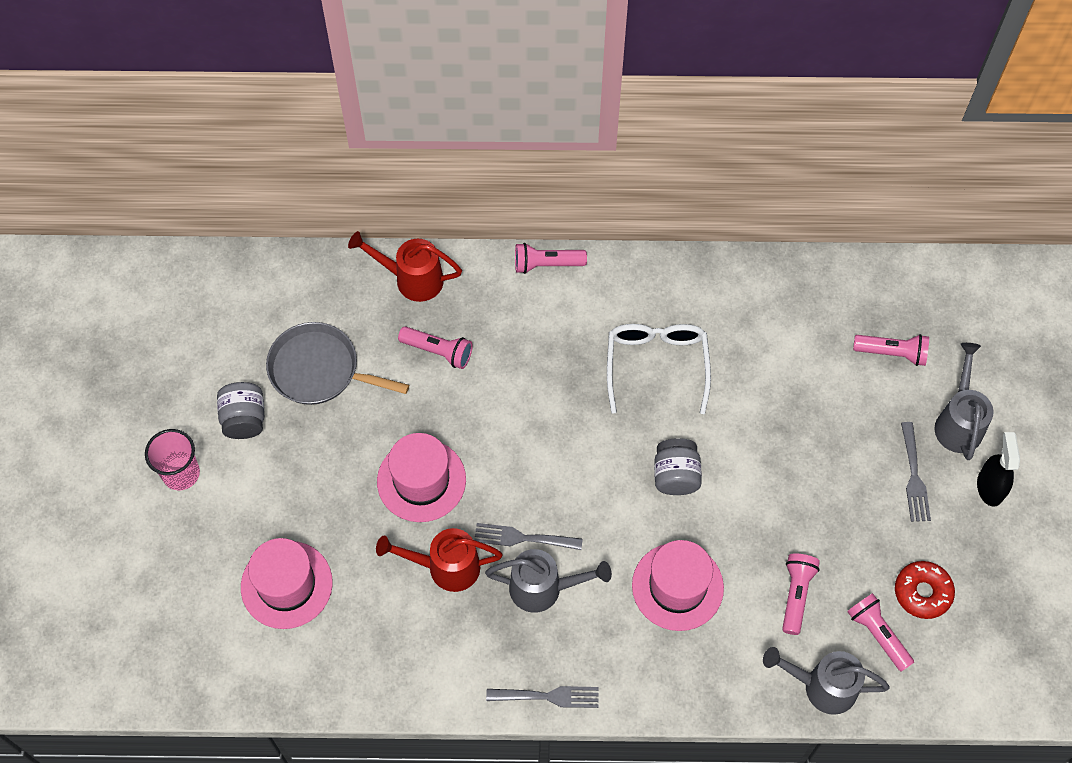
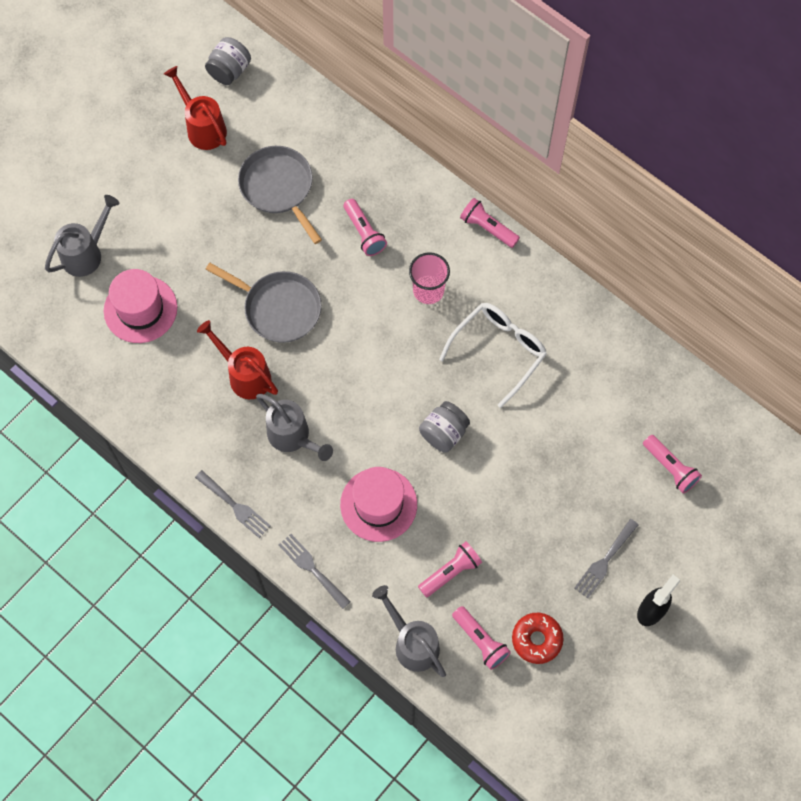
camera: 40 degrees right, 5 degrees up
(181, 473) = (138, 190): pink cup -> pink cup (428, 290)
(244, 419) = (205, 185): grey jar -> grey jar (229, 71)
(412, 279) = (390, 172): red watering can -> red watering can (203, 127)
(421, 480) = (279, 308): pink hat -> grey pan
(522, 538) = (309, 395): grey fork -> grey fork (312, 568)
(877, 634) = (480, 641): pink flashlight -> pink flashlight turned 135 degrees clockwise
(958, 422) = (672, 550): grey watering can -> grey watering can (86, 253)

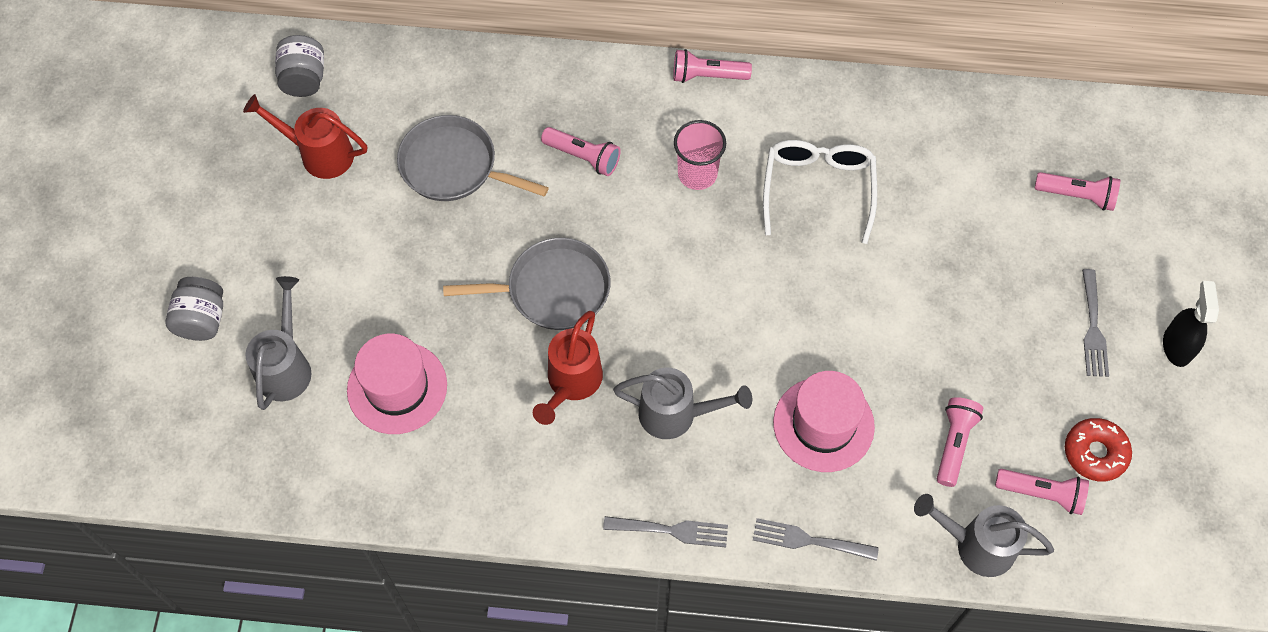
camera: 35 degrees left, 5 degrees down
(245, 375) = (571, 383): red watering can -> red watering can turned 75 degrees counterclockwise
(444, 433) = (830, 306): grey jar -> grey jar (202, 319)

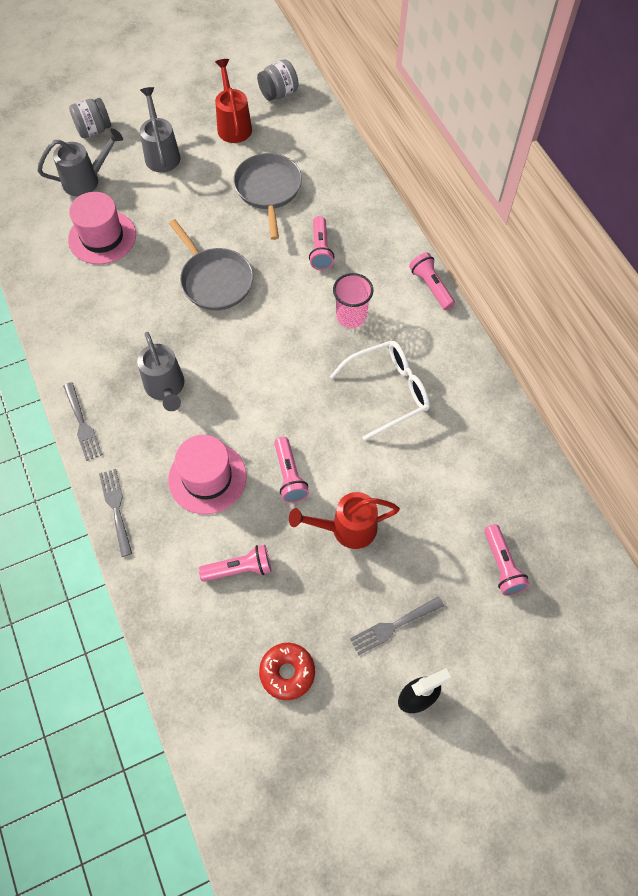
camera: 60 degrees right, 0 degrees up
(571, 383) = (155, 321): red watering can -> red watering can (347, 528)
(976, 545) = (167, 619): grey watering can -> grey watering can (161, 154)
(1042, 494) = (232, 648): pink flashlight -> pink flashlight (289, 475)

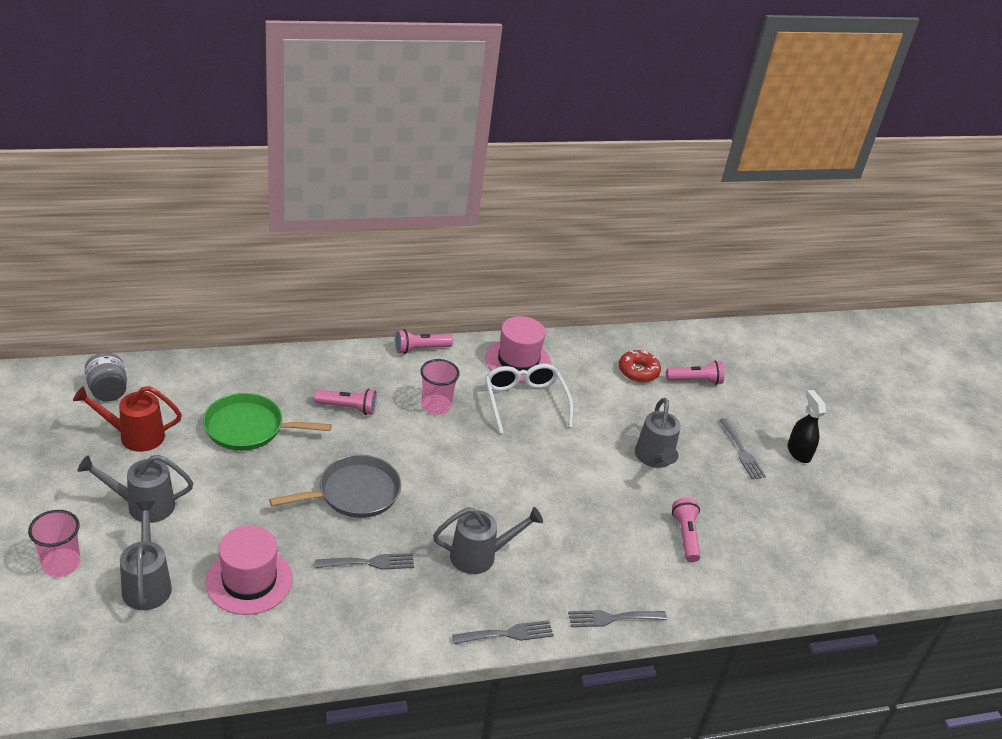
camera: 85 degrees left, 25 degrees down
(94, 130) = (61, 564): grey jar -> pink cup
(138, 309) = (370, 562): none -> grey fork
(207, 478) = (590, 541): pink hat -> pink hat (518, 361)
(268, 190) = (248, 428): grey pan -> green pan
(287, 672) = (779, 523): red donut -> red donut (638, 371)
(289, 475) = (597, 484): pink flashlight -> none
(347, 528) = (654, 458): red watering can -> grey watering can

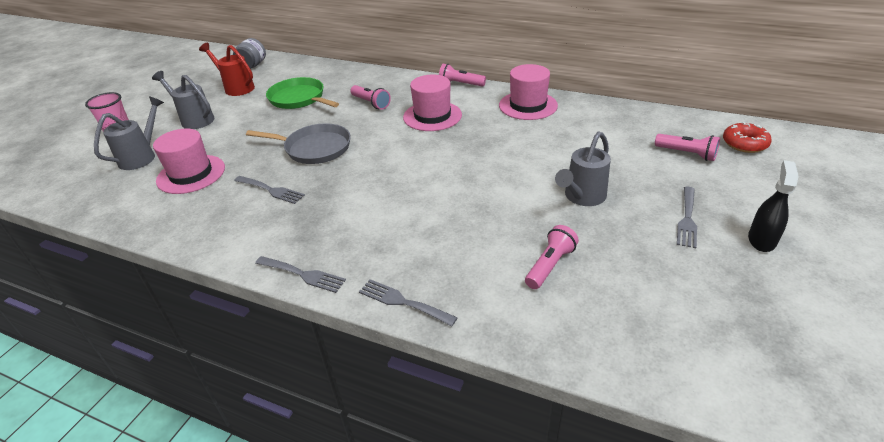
camera: 45 degrees right, 0 degrees up
(436, 406) = (432, 116): pink cup -> pink hat
(480, 556) = (349, 213): grey watering can -> none
(525, 402) = (504, 130): white glasses -> none
(638, 371) = (631, 134): red donut -> red donut (744, 144)

